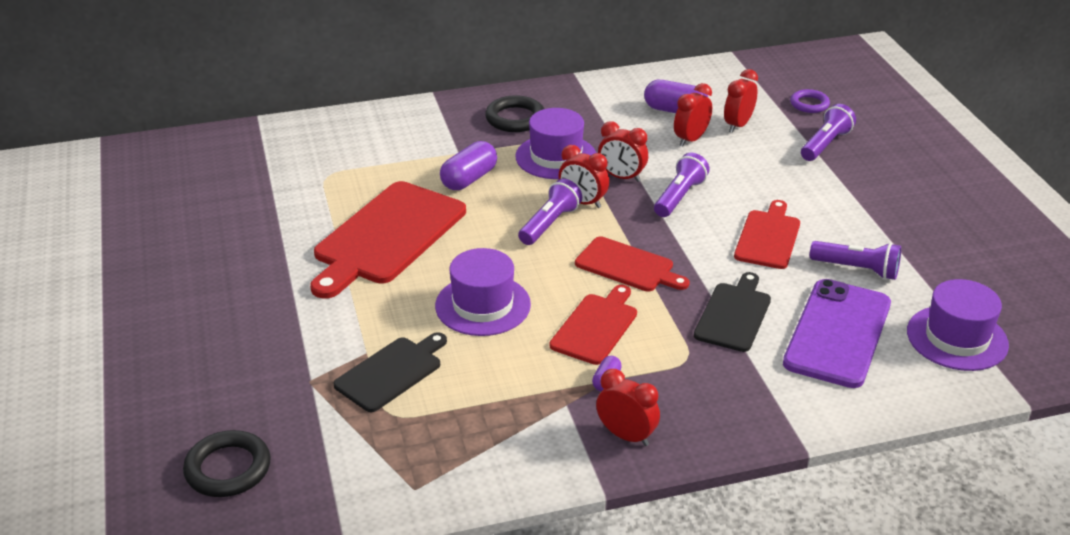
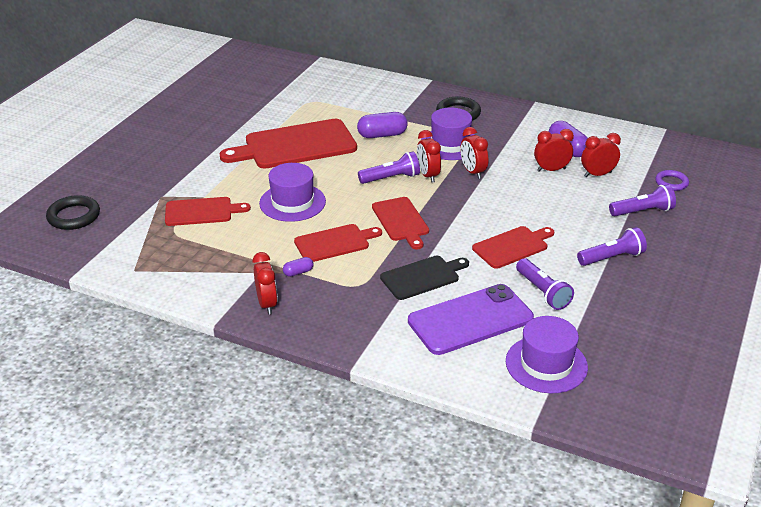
camera: 40 degrees right, 0 degrees up
(391, 372) = (202, 212): black cutting board -> red cutting board
(679, 197) = (491, 198): purple flashlight -> purple flashlight (612, 257)

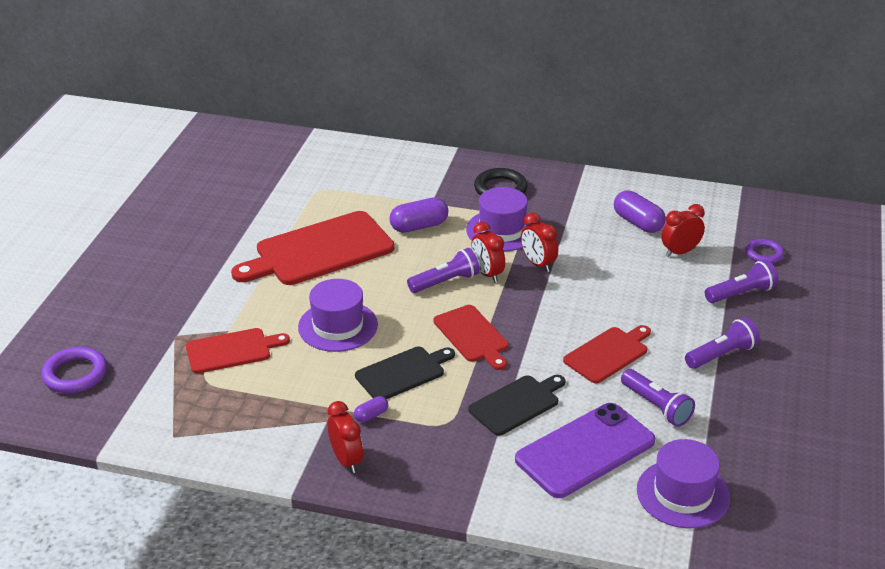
camera: 10 degrees left, 0 degrees up
(74, 216) = (75, 374): black ring -> purple ring
(334, 243) = (403, 373): red cutting board -> black cutting board
(551, 169) = (626, 251): red clock -> none

